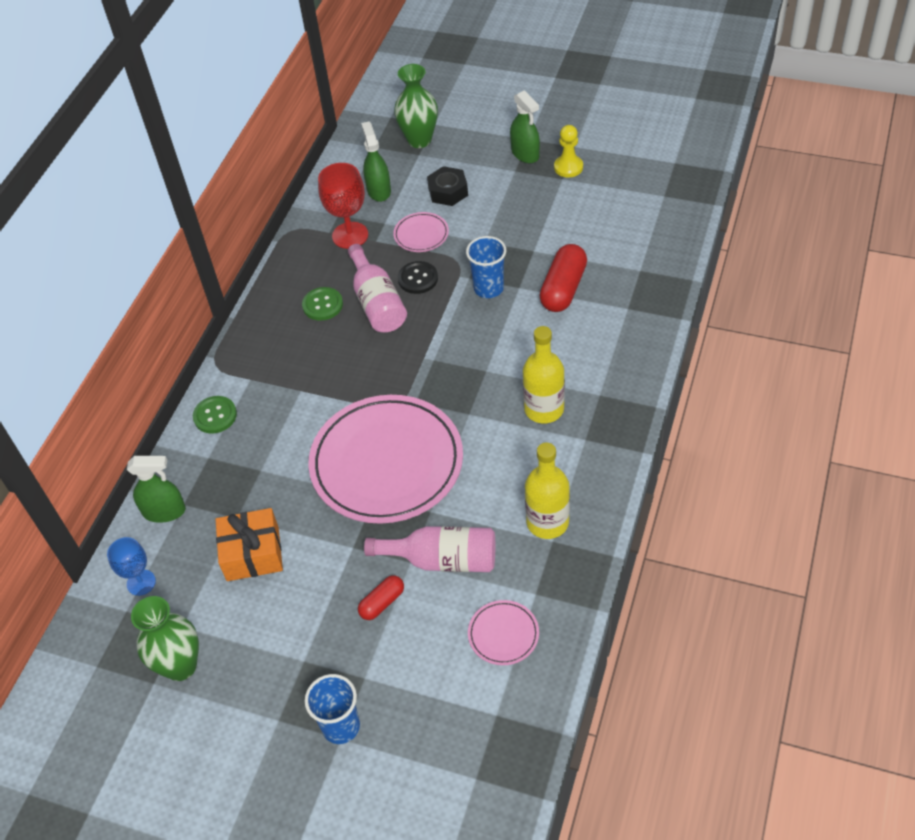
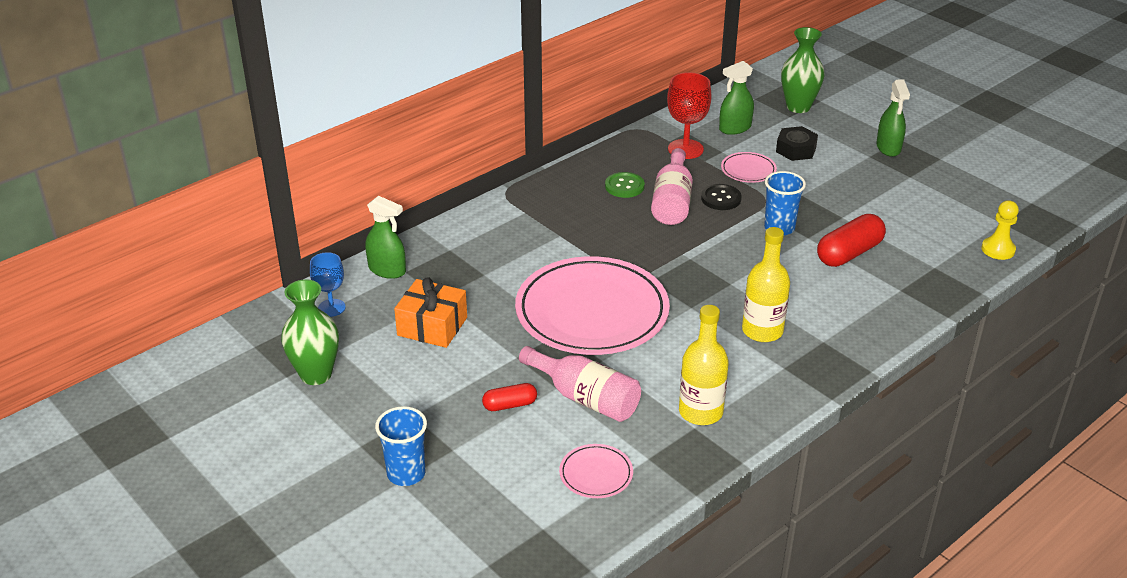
camera: 25 degrees right, 15 degrees down
(215, 416) = (477, 225): green button -> none
(379, 190) = (735, 128): green spray bottle -> green spray bottle turned 135 degrees counterclockwise
(568, 167) = (922, 171): yellow pawn -> yellow pawn (998, 249)

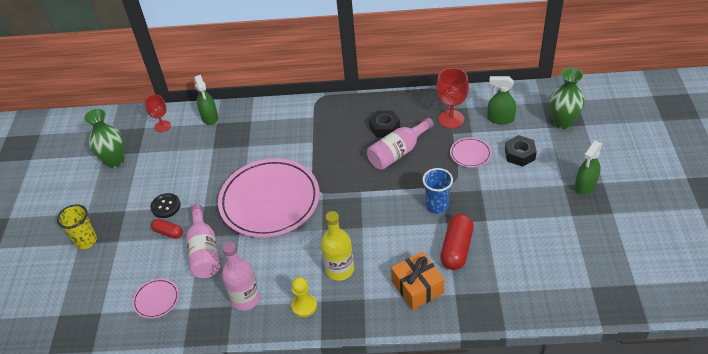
camera: 45 degrees right, 10 degrees up
(331, 308) = (162, 126): blue goblet -> red goblet
(406, 474) = (86, 241): blue cup -> yellow cup
(432, 326) = (190, 163): orange gift -> orange gift (417, 287)
(624, 186) = (384, 127): green button -> black nut
(700, 412) = (245, 299): yellow bottle -> pink bottle
(721, 198) = (428, 165): black button -> black button (166, 206)
(849, 253) = (456, 249): red capsule -> red capsule turned 75 degrees counterclockwise
(998, 249) = (560, 305): yellow pawn -> yellow pawn (304, 306)

